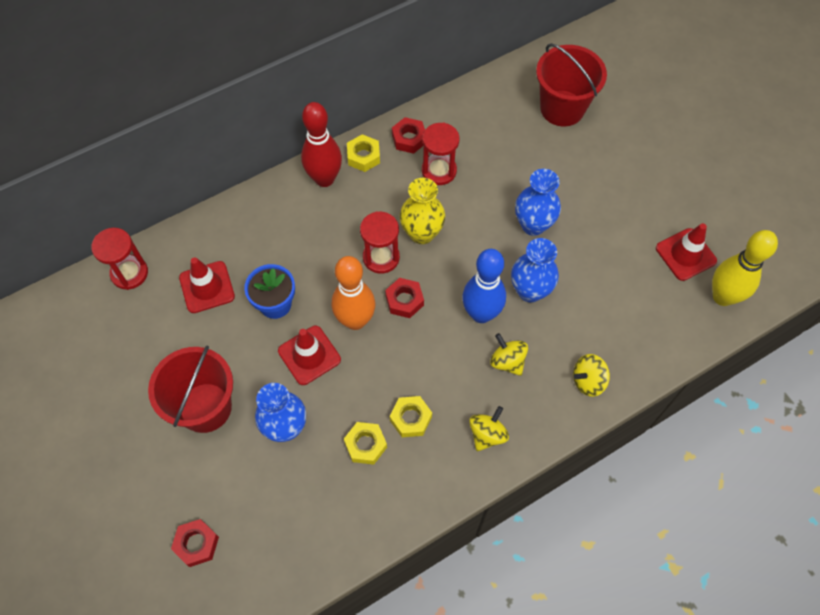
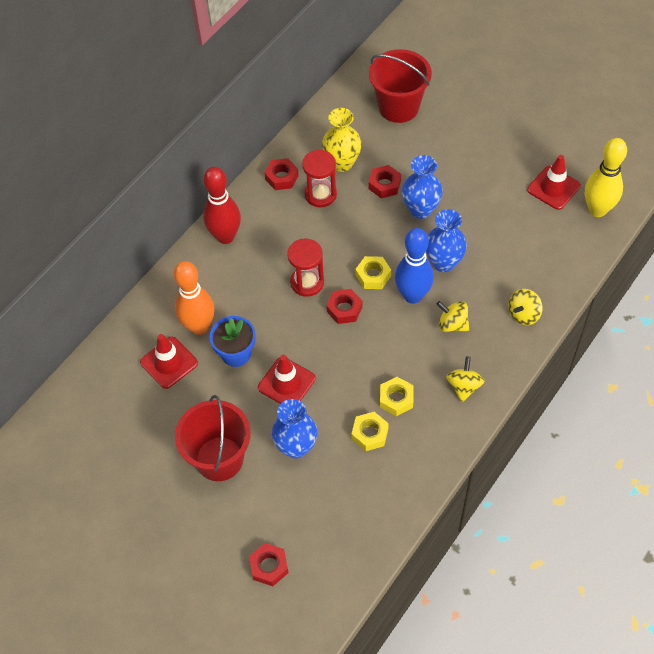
camera: 20 degrees left, 5 degrees down
(129, 273) = (93, 377): red hourglass -> none
(355, 320) = (311, 340): orange bowling pin -> orange bowling pin (199, 326)
(363, 156) = (250, 206): yellow nut -> yellow nut (373, 275)
(422, 233) = (331, 250): yellow vase -> yellow vase (342, 163)
(508, 185) = (384, 185): none -> red nut

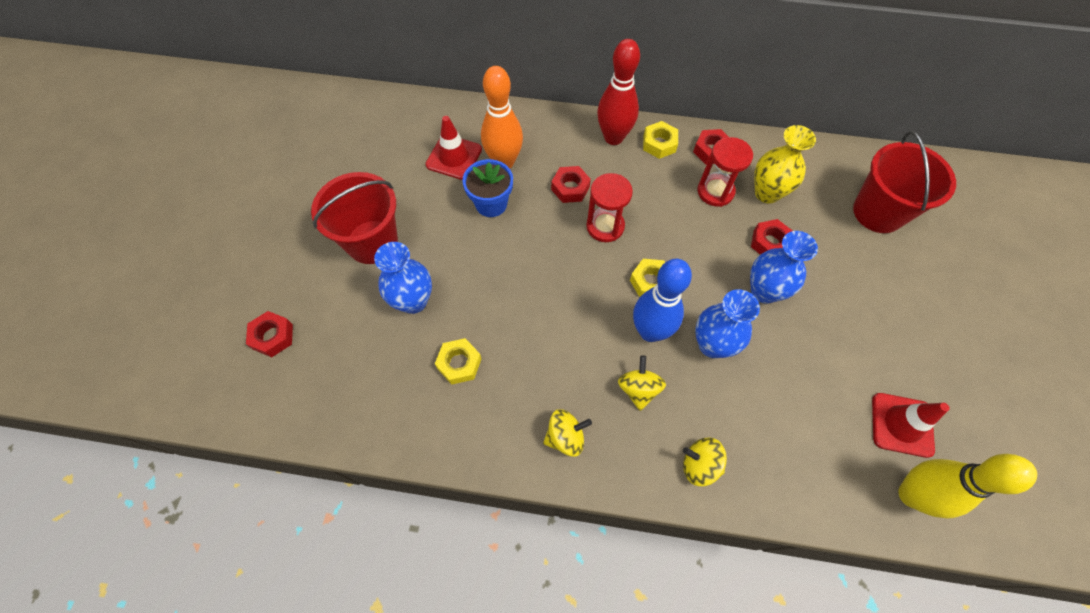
camera: 60 degrees right, 5 degrees up
(286, 383) = (481, 260): red traffic cone -> none
(344, 309) = (594, 273): red nut -> red nut (570, 188)
(396, 399) = (513, 371): yellow nut -> yellow nut (659, 144)

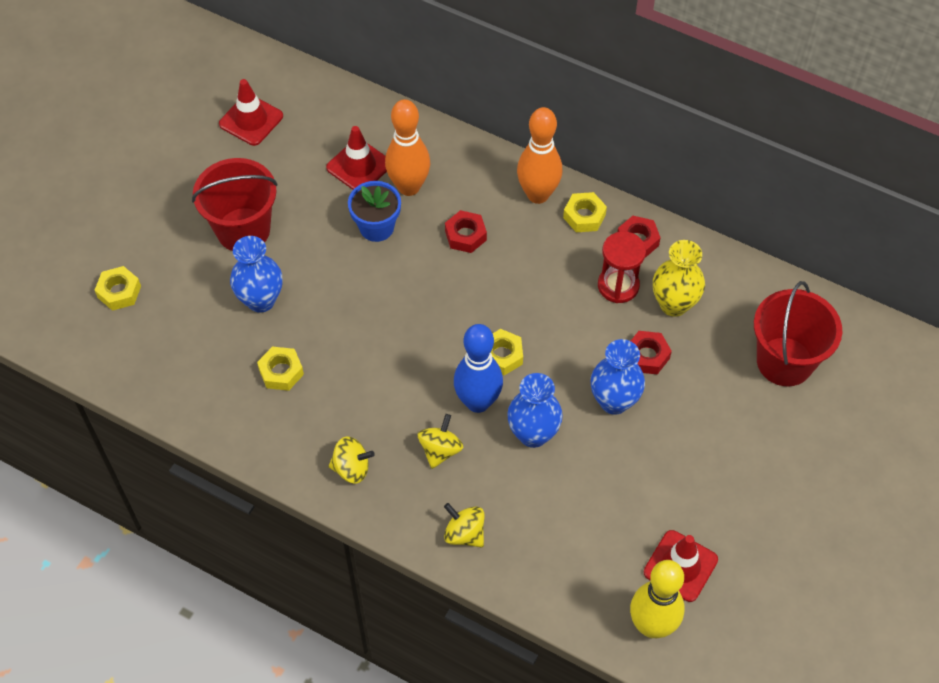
camera: 20 degrees right, 5 degrees down
(273, 336) = (119, 292): red nut -> yellow nut
(343, 145) = (251, 120): none -> red traffic cone
(605, 226) = (483, 286): red hourglass -> none
(613, 137) = (538, 194): red bowling pin -> orange bowling pin

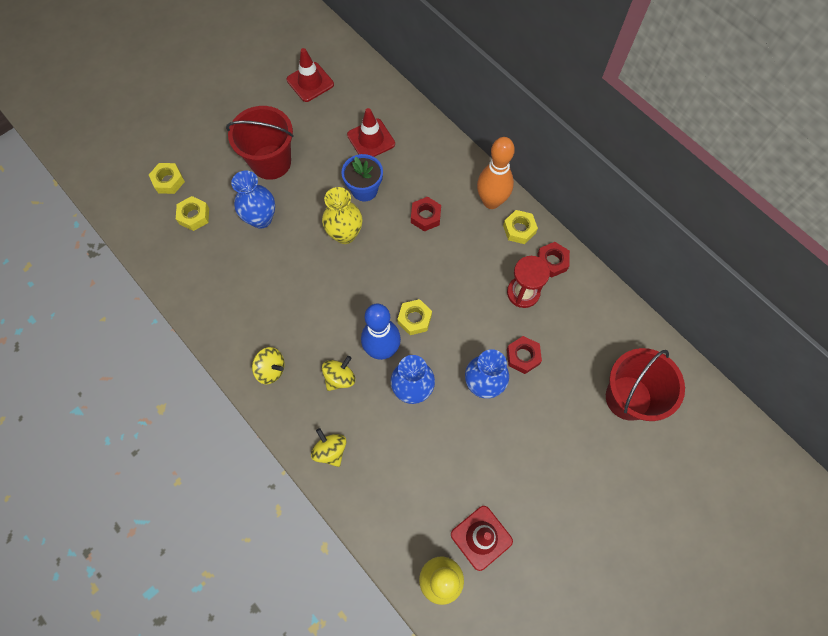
camera: 20 degrees right, 10 degrees up
(281, 372) = (252, 278): yellow nut -> yellow nut (194, 216)
(409, 187) = (400, 166): orange bowling pin -> none
(674, 304) = (559, 321): yellow vase -> yellow vase (345, 234)

